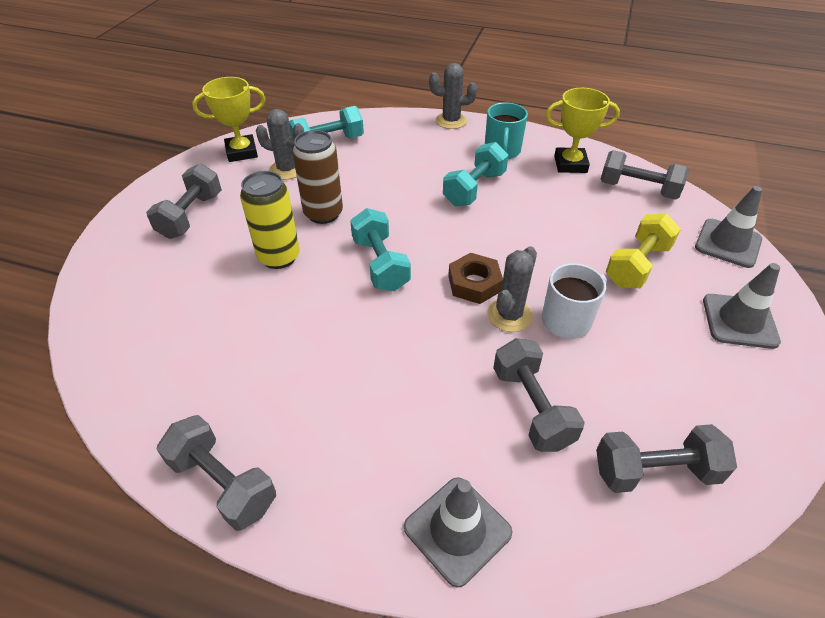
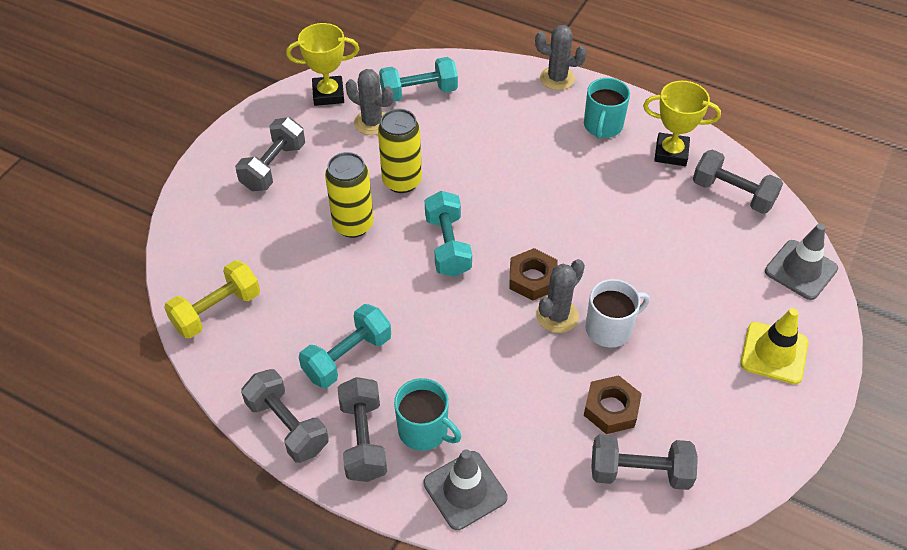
camera: 10 degrees right, 5 degrees up
(323, 214) = (402, 181): brown can -> yellow can
(392, 461) = (424, 430): none -> turquoise mug
(474, 189) = (560, 171): turquoise dumbbell -> turquoise dumbbell (347, 357)
(532, 407) = (552, 404): grey dumbbell -> grey dumbbell (363, 439)
(597, 403) = (611, 408): none -> brown nut
(637, 265) = (697, 281): yellow dumbbell -> yellow dumbbell (217, 310)
(739, 321) = (774, 353): grey traffic cone -> yellow traffic cone

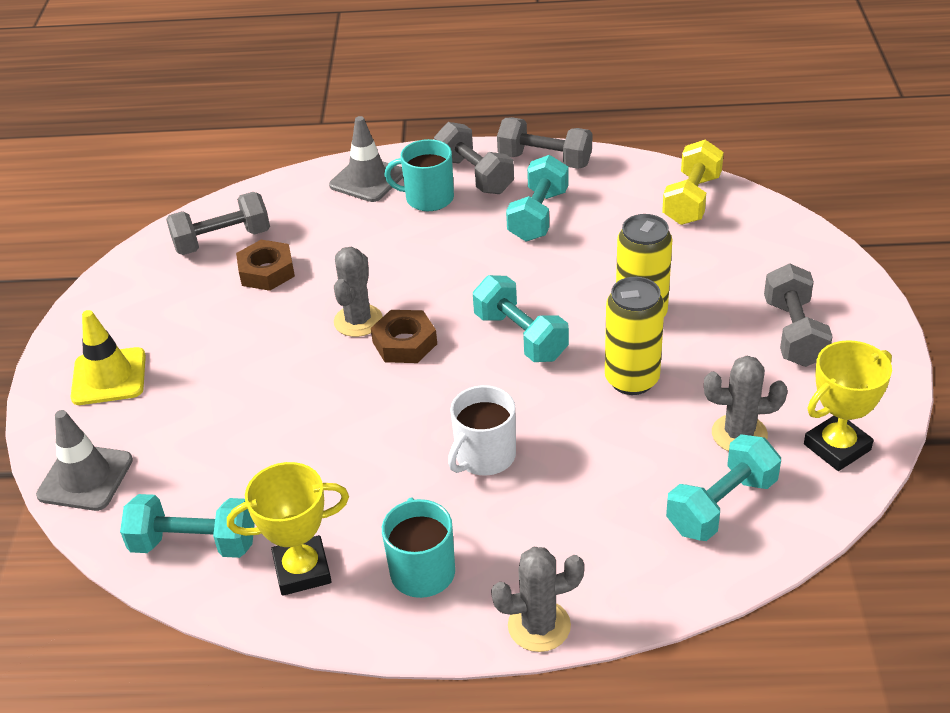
camera: 155 degrees right, 10 degrees down
(610, 328) = (296, 331): white mug -> white mug (484, 456)
(733, 194) = (194, 544): grey dumbbell -> turquoise dumbbell

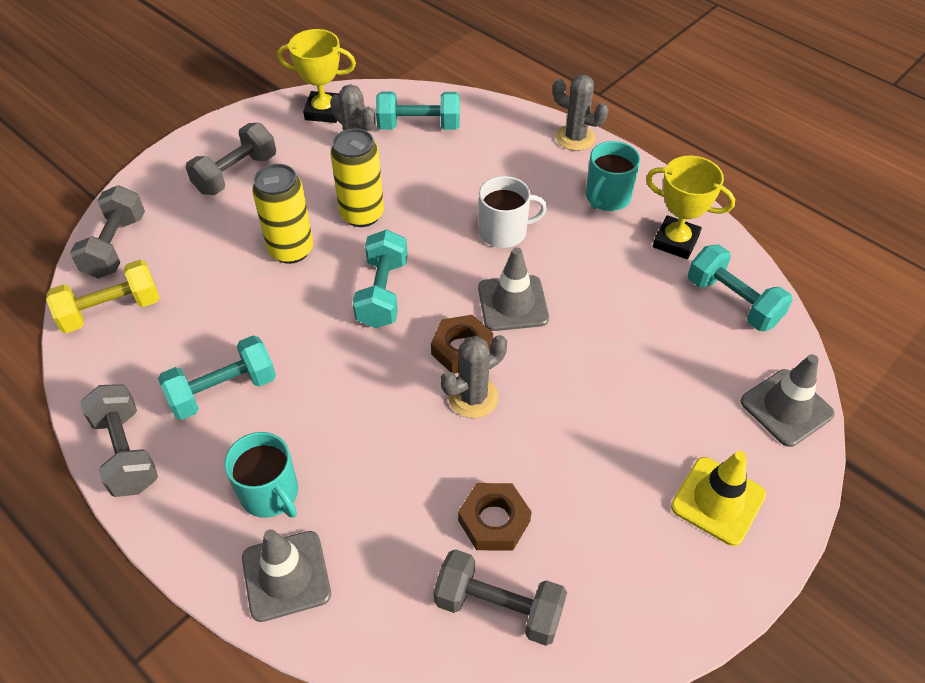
camera: 140 degrees left, 10 degrees up
(403, 401) = (513, 303): none -> grey traffic cone
(474, 175) = (200, 488): grey dumbbell -> grey dumbbell (115, 246)

